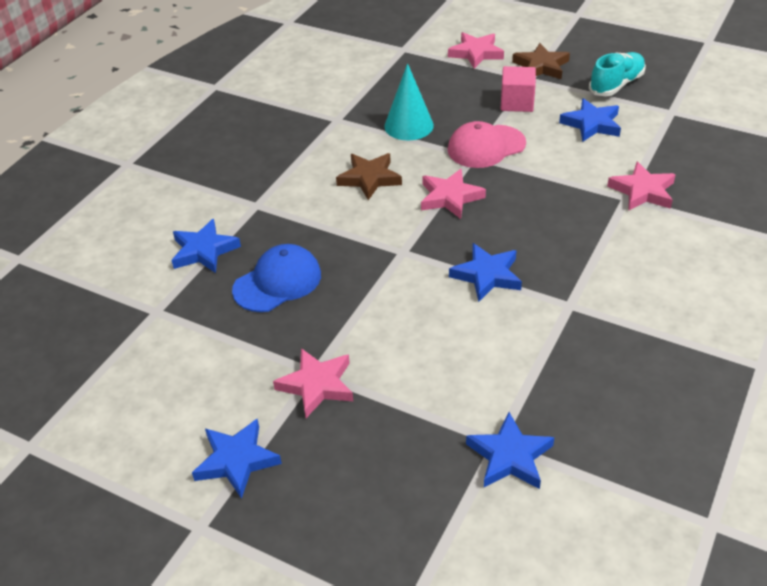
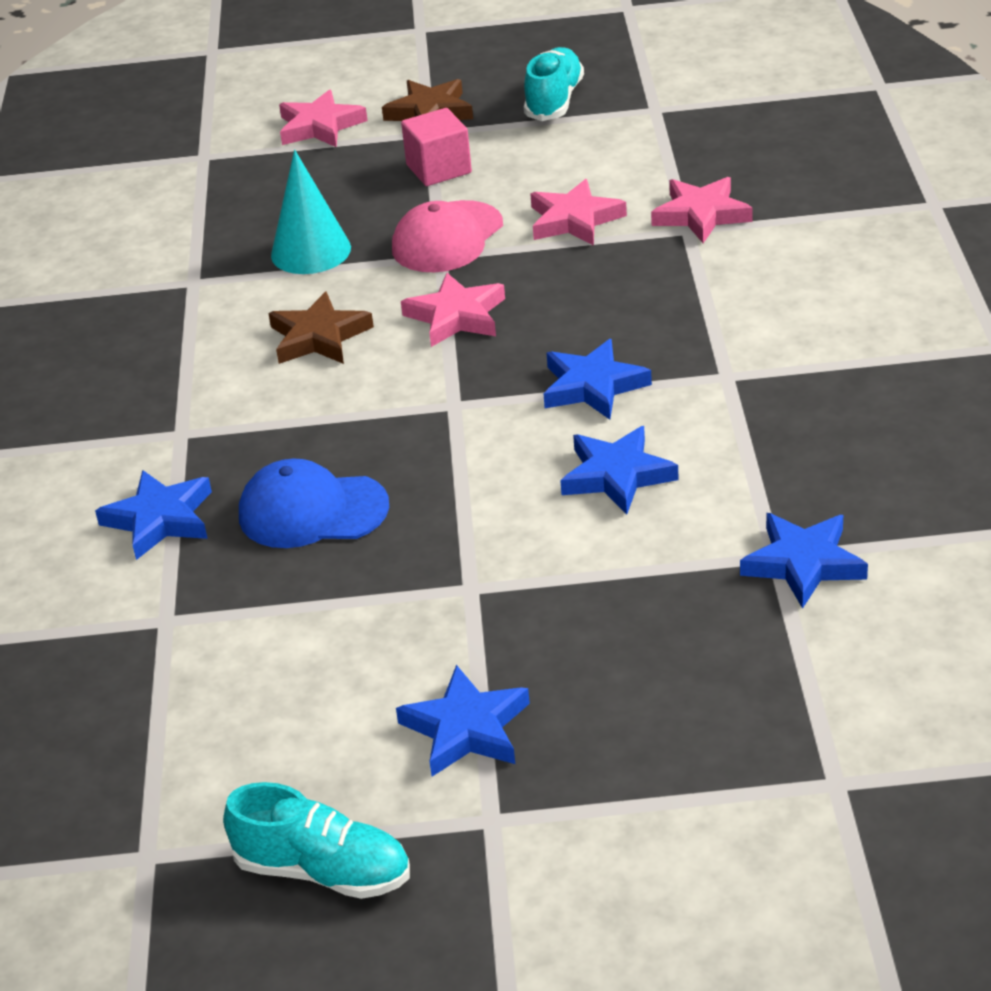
camera: 30 degrees left, 5 degrees down
(95, 507) = (323, 871): none -> turquoise shoe
(277, 282) = (312, 511): blue cap -> blue cap turned 105 degrees counterclockwise
(317, 385) = (490, 600): pink star -> pink star (574, 220)
(592, 124) = (565, 160): blue star -> blue star (617, 475)

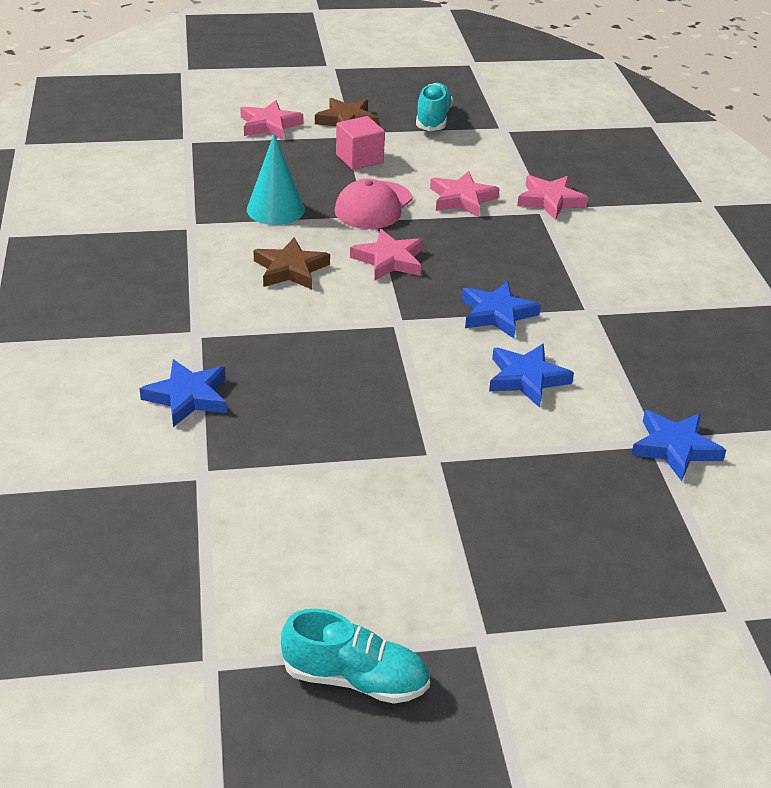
camera: 10 degrees left, 0 degrees up
(312, 511) = (304, 395): blue cap -> none
(466, 729) = (449, 566): blue star -> none

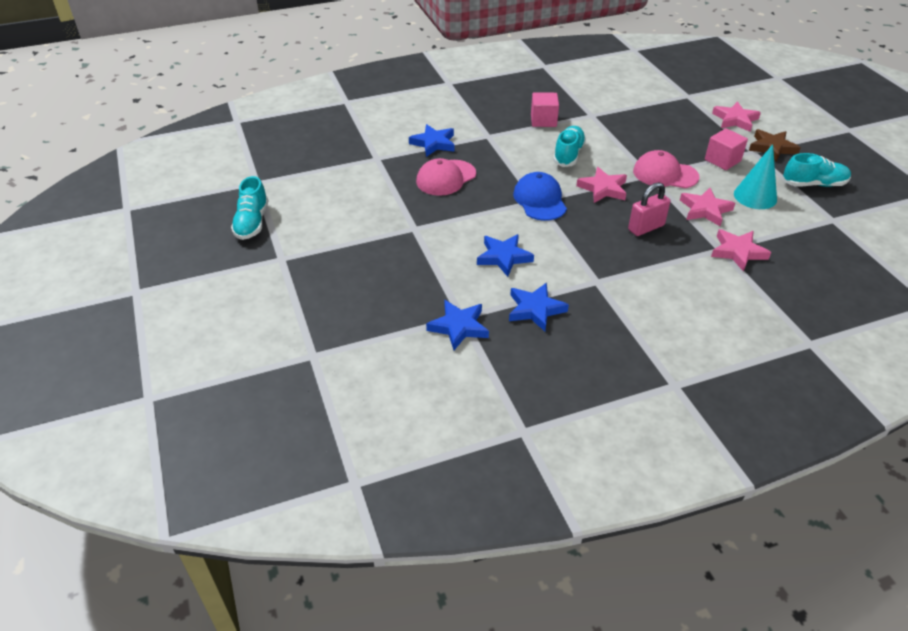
camera: 80 degrees right, 5 degrees up
(181, 271) = (543, 120): none -> pink cube
(275, 209) = (631, 139): turquoise cone -> turquoise cone (755, 196)
(290, 269) = (568, 155): brown star -> turquoise shoe
(302, 400) = (446, 178): none -> pink cap
(398, 319) = (540, 200): none -> blue cap
(487, 249) = (646, 227): none -> pink padlock
(497, 314) = (568, 239): blue star -> blue star (535, 309)

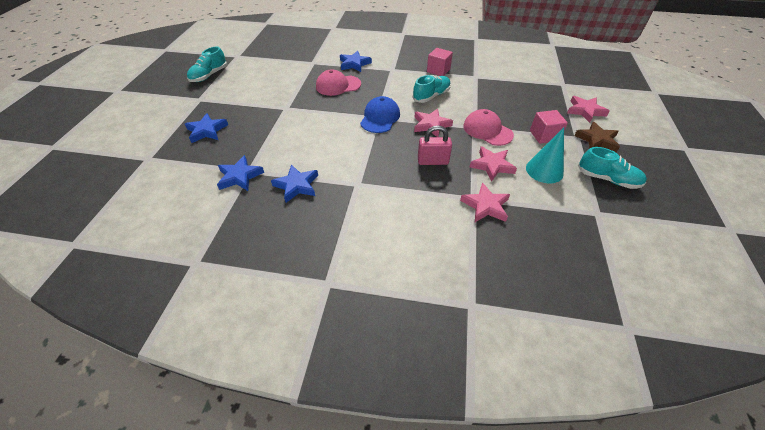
camera: 30 degrees right, 5 degrees up
(504, 257) = (316, 144): blue star -> blue star (207, 131)

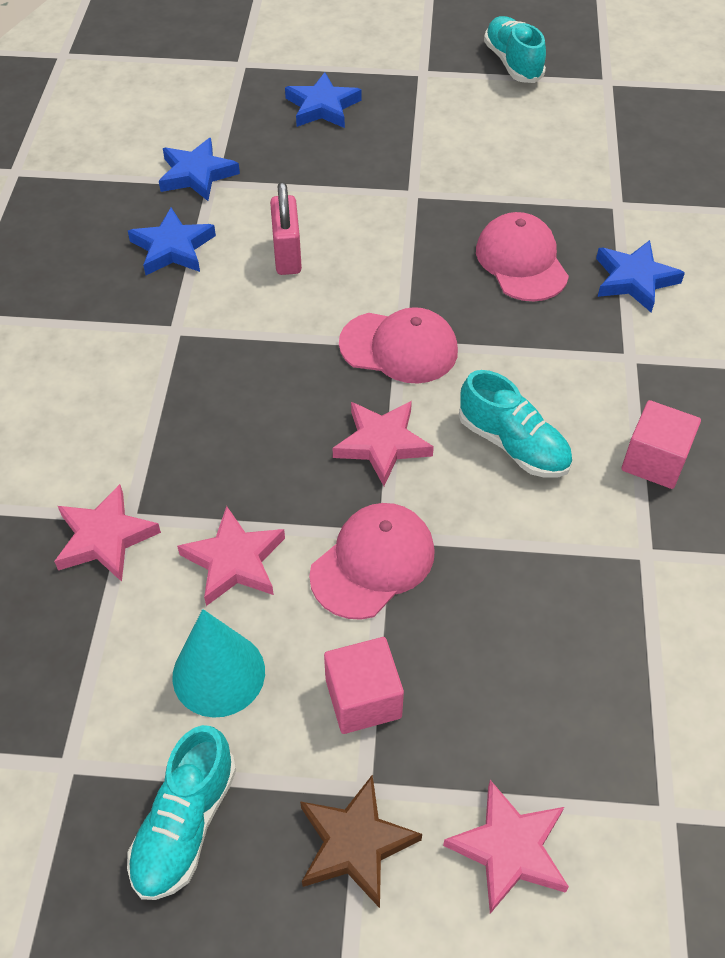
camera: 85 degrees right, 5 degrees up
(209, 75) = (512, 63): turquoise shoe -> turquoise shoe turned 45 degrees clockwise
(380, 118) = (399, 347): blue cap -> pink cap
(433, 161) = (246, 447): pink padlock -> pink padlock (287, 255)

